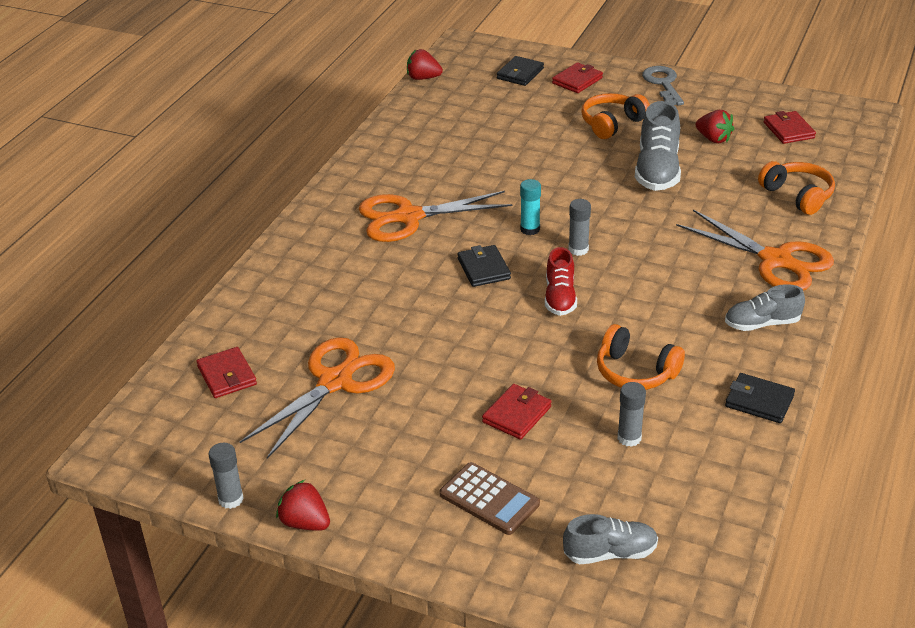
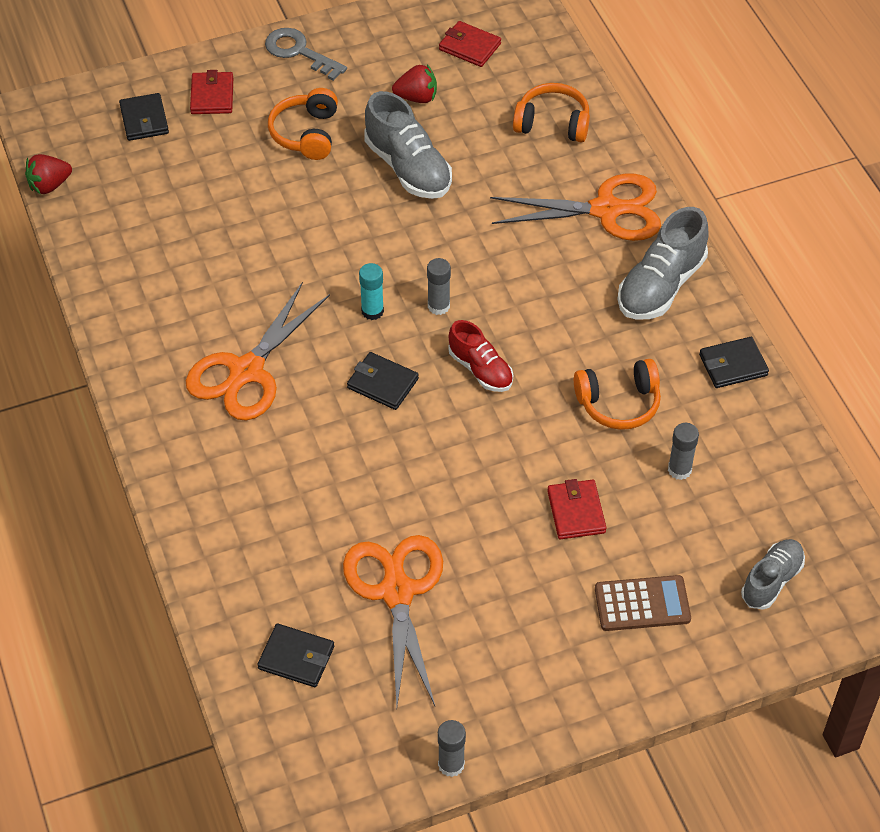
camera: 45 degrees left, 15 degrees up
(227, 375) = (296, 658): red wallet -> black wallet
(305, 523) = (533, 736): red strawberry -> none
(762, 324) = (661, 285): grey shoe -> grey shoe, size x1.58

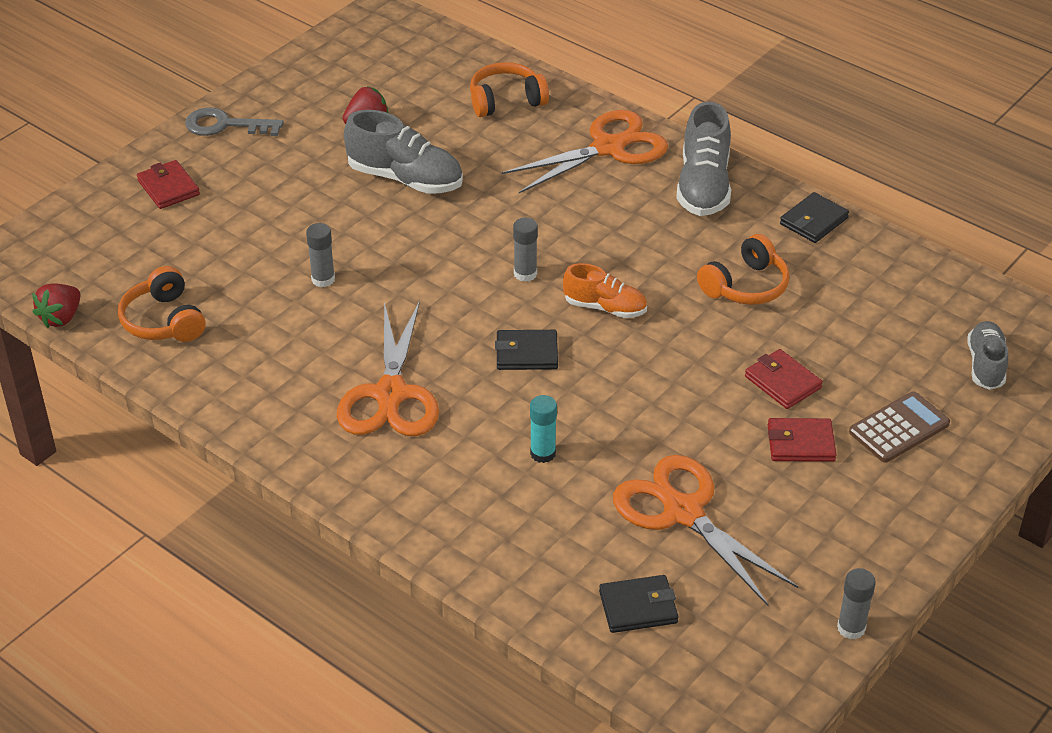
camera: 30 degrees left, 10 degrees down
(144, 120) = (115, 230): black wallet -> none
(306, 134) = (287, 186): orange headphones -> orange headphones (164, 321)
(372, 311) = (468, 301): turquoise glue stick -> turquoise glue stick (543, 453)
(470, 47) = (382, 69): red wallet -> red wallet (800, 443)
(480, 369) = (605, 307): red shoe -> orange shoe
(679, 470) = (839, 315): grey glue stick -> grey glue stick (323, 279)

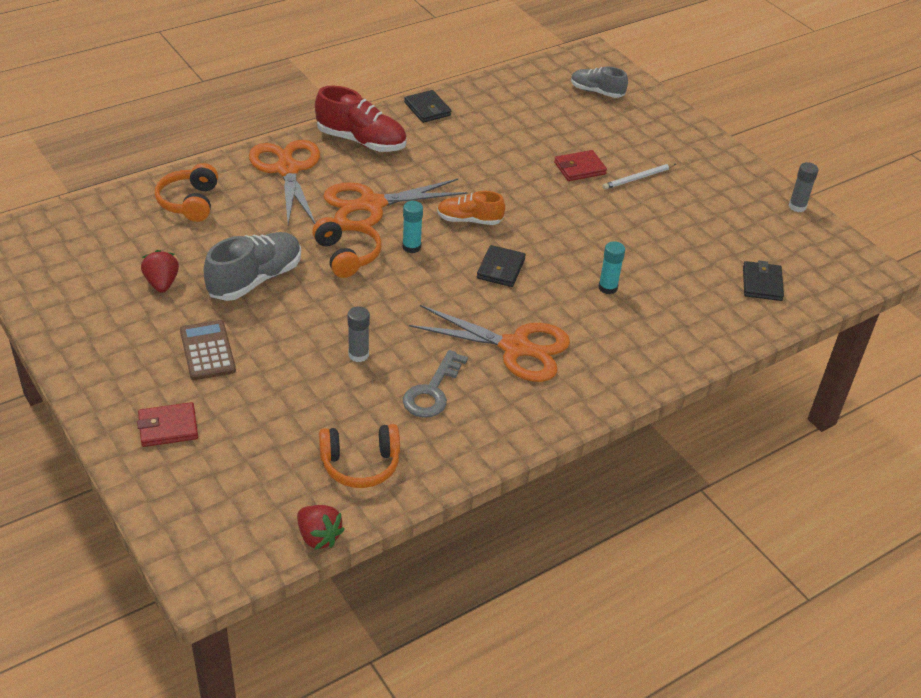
camera: 75 degrees left, 0 degrees up
(225, 125) = (98, 371): grey key -> grey key (432, 391)
(525, 274) = (411, 247): grey glue stick -> turquoise glue stick
(605, 307) = (469, 220): orange shoe -> orange shoe turned 120 degrees counterclockwise
(683, 512) = (684, 242): orange scissors -> orange scissors (372, 205)
(703, 186) = (361, 141): grey shoe -> red shoe
(745, 286) = (478, 155): orange headphones -> orange headphones (347, 255)
(800, 443) = (638, 178): red wallet -> white pencil
(899, 428) = (639, 138): brown calculator -> brown calculator (207, 351)

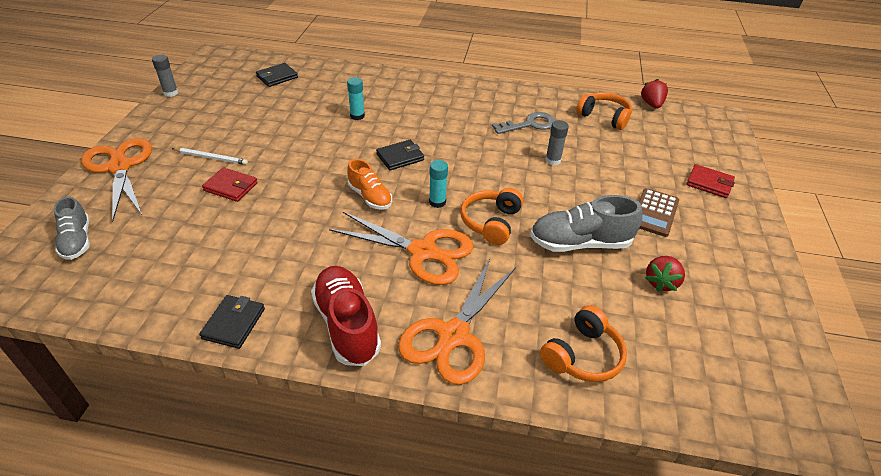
camera: 135 degrees left, 0 degrees up
(515, 347) = (456, 119): orange scissors -> orange scissors (119, 167)

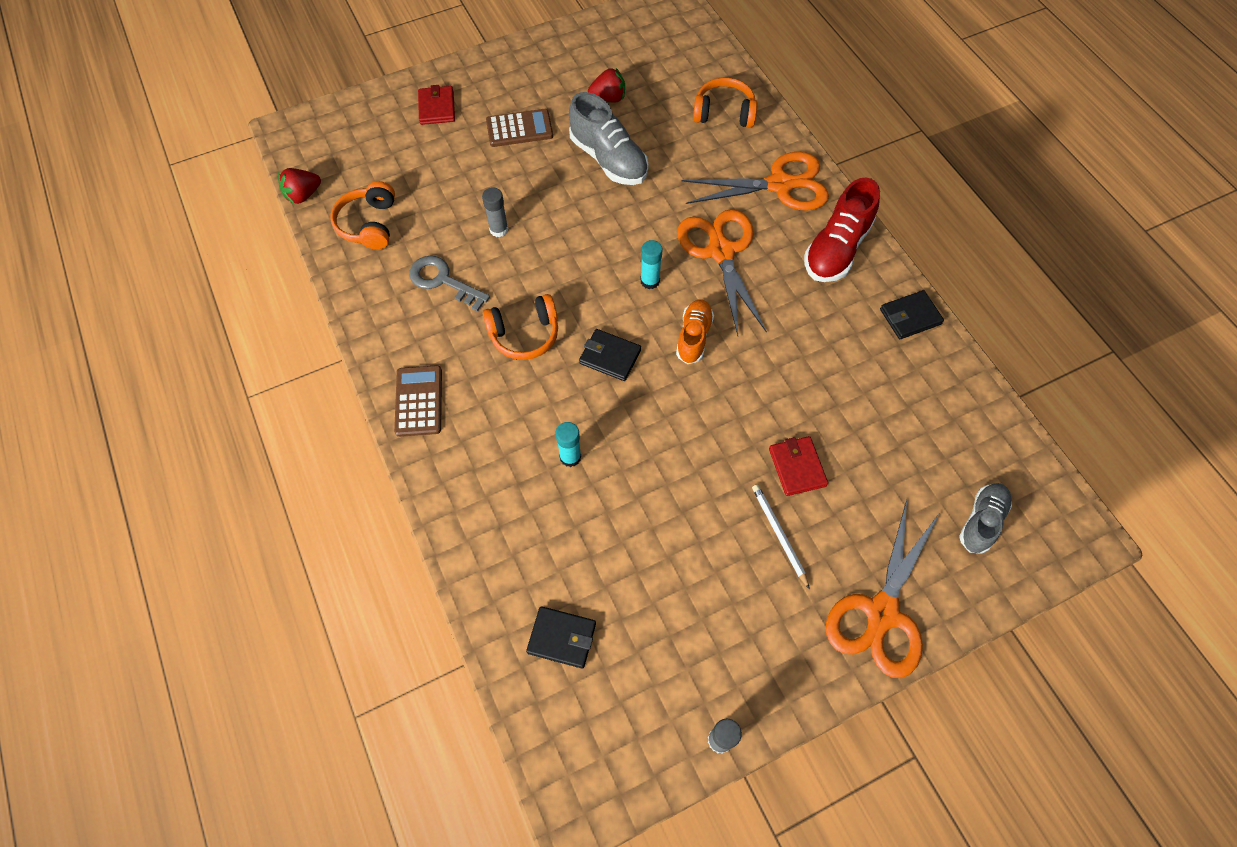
camera: 125 degrees left, 20 degrees up
(452, 88) = (419, 401): none -> brown calculator
(491, 222) = (639, 227): orange headphones -> orange headphones (524, 334)

